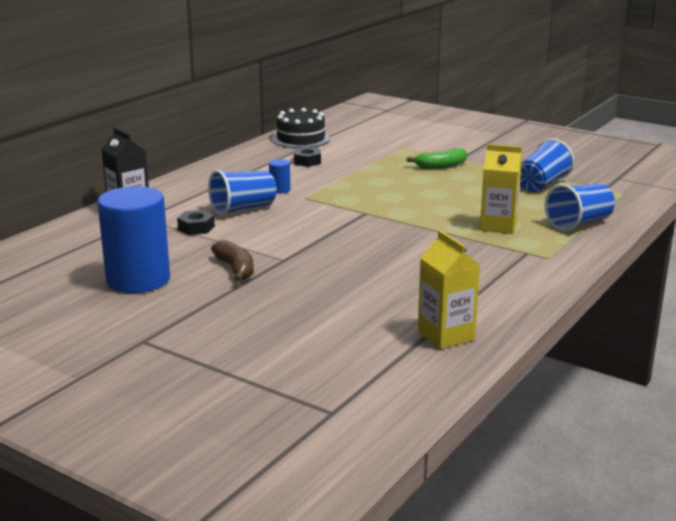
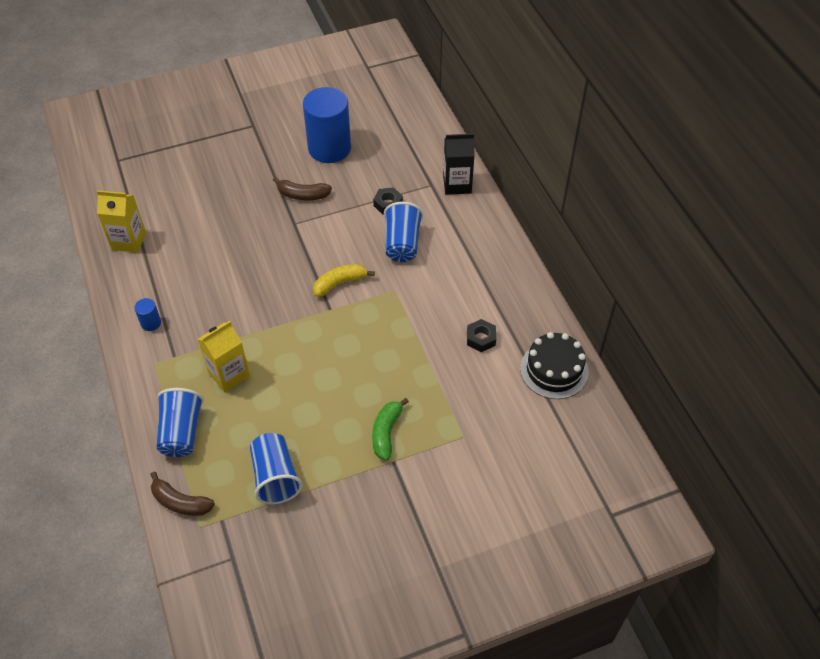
camera: 125 degrees right, 30 degrees up
(280, 190) = (424, 284): blue cylinder -> blue cylinder (151, 323)
(329, 217) = (340, 283): none -> yellow banana
(623, 204) = (180, 502): none -> brown banana

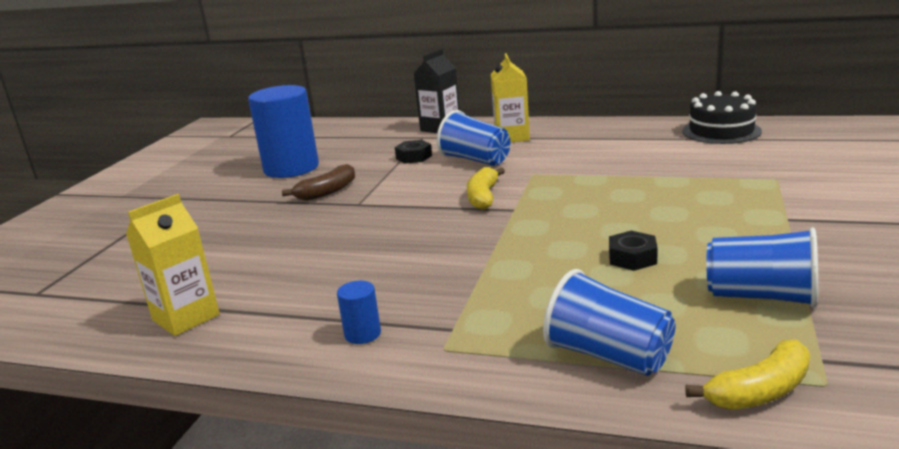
camera: 50 degrees left, 30 degrees down
(180, 502) = (759, 391): brown banana -> yellow banana
(229, 374) = (538, 292): yellow carton -> yellow carton (512, 137)
(386, 432) = (738, 214): green banana -> none
(481, 338) = (648, 150): black nut -> black nut (632, 258)

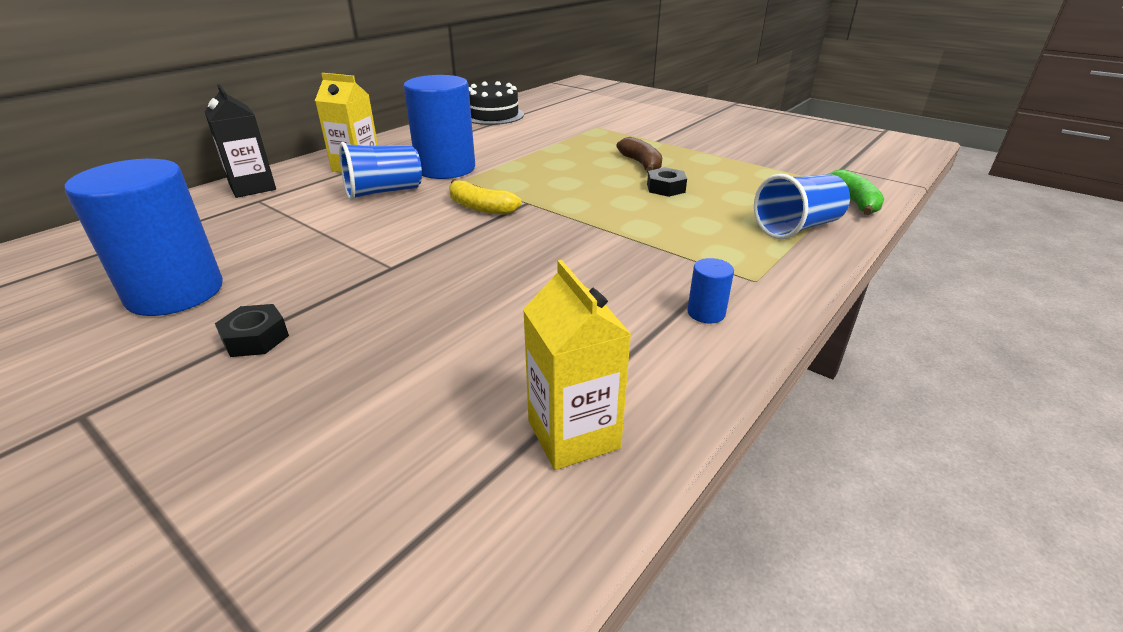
camera: 70 degrees left, 10 degrees up
(327, 192) = (318, 280): brown banana -> brown banana (641, 164)
(414, 157) = (311, 215): black nut -> black nut (255, 338)
(549, 161) = (445, 169): none -> blue cylinder
(759, 391) = (854, 202): yellow banana -> green banana
(761, 297) = (749, 173): blue cup -> none

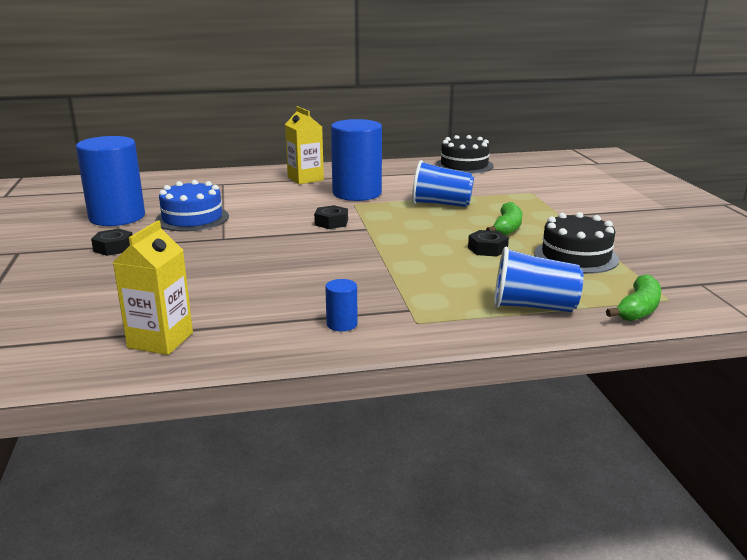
camera: 40 degrees right, 10 degrees down
(253, 187) = (231, 176): black carton -> none
(300, 256) = (192, 218): none -> blue cake
(384, 192) = (293, 197): blue cup -> blue cup (441, 204)
(480, 207) = (331, 222): yellow banana -> black nut
(641, 164) = (507, 228): brown banana -> green banana
(735, 173) = (576, 256): none -> black cake

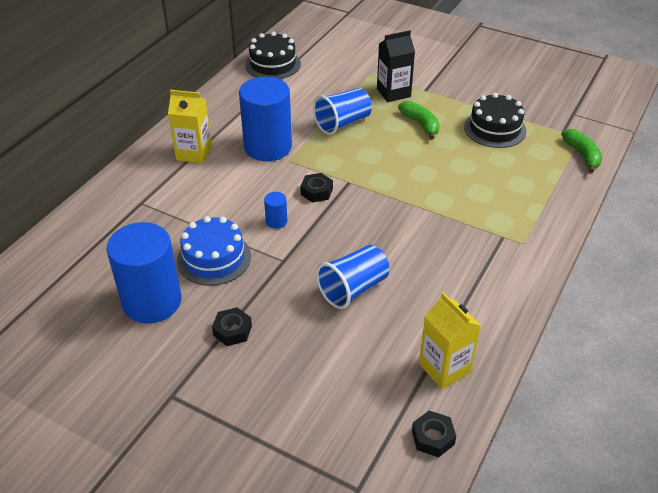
camera: 50 degrees left, 20 degrees up
(342, 324) = (497, 275): blue cylinder -> blue cylinder (276, 221)
(487, 249) = (446, 153): black nut -> black nut (433, 437)
(527, 206) = (393, 93): none -> black carton
(533, 306) = (545, 188): blue cup -> blue cup (353, 288)

